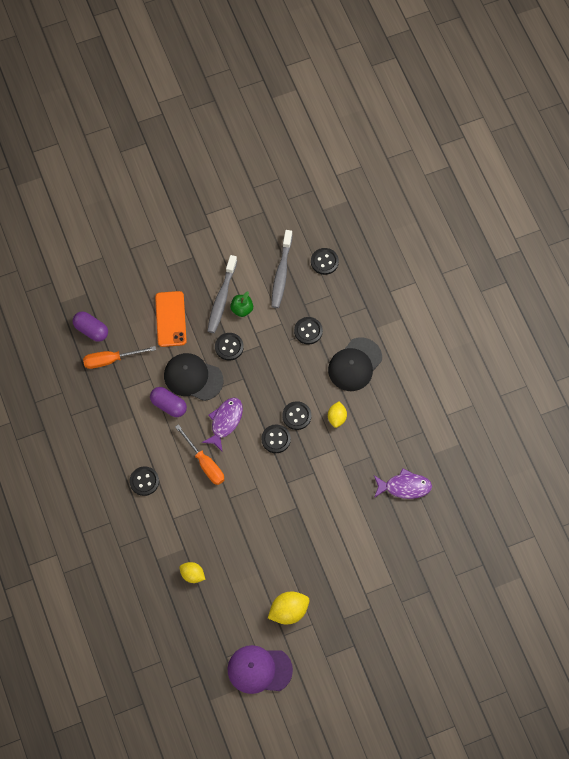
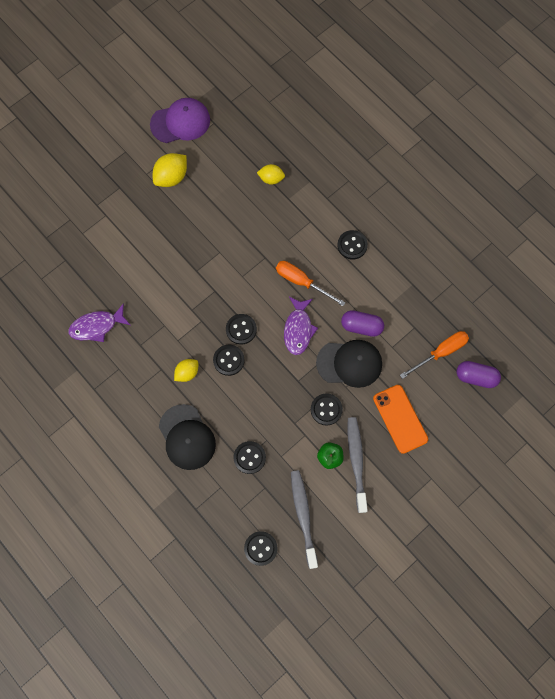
camera: 160 degrees right, 5 degrees up
(337, 418) = (187, 373): yellow lemon -> yellow lemon turned 60 degrees clockwise
(355, 364) = (187, 437): black cap -> black cap turned 135 degrees clockwise

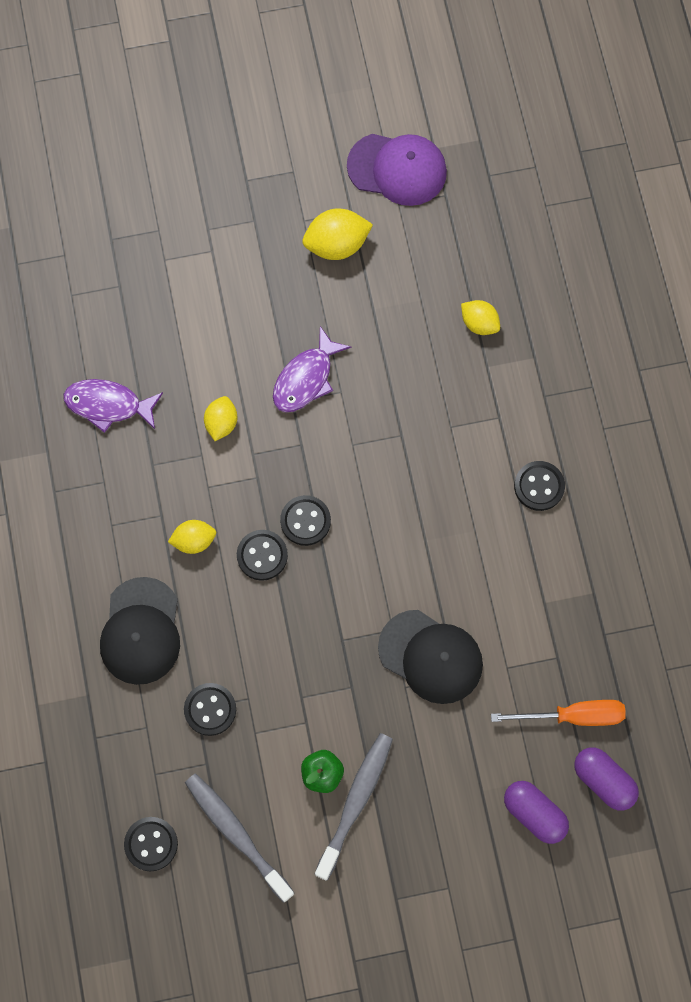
camera: 30 degrees right, 0 degrees up
(165, 303) = (221, 423): none -> yellow lemon
(298, 329) = (387, 566): purple fish -> purple fish (306, 378)
(301, 282) = (433, 500): orange screwdriver -> none
(303, 515) = (236, 834): grey toothbrush -> grey toothbrush turned 60 degrees counterclockwise
(326, 409) = (357, 704): black button -> none
(361, 326) = (480, 613): purple capsule -> purple capsule (534, 814)
(400, 419) = (455, 777): orange phone -> none

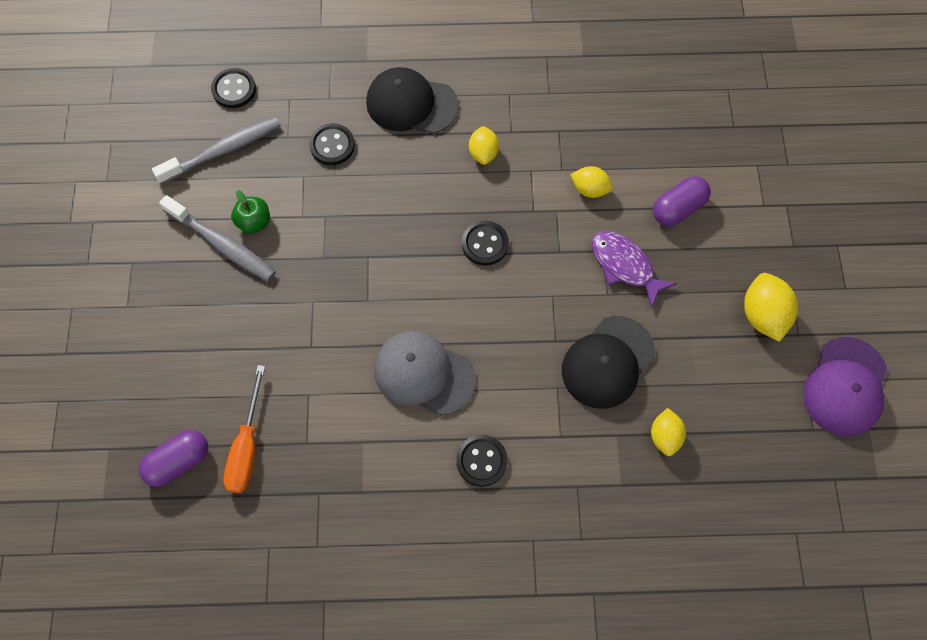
camera: 100 degrees right, 5 degrees down
(108, 405) = (619, 104): purple fish -> none
(262, 555) = (459, 204): black button -> none
(431, 656) = (335, 329): black cap -> black cap (608, 362)
(462, 557) = (424, 374): none -> grey cap
(479, 323) = (665, 436): yellow lemon -> yellow lemon turned 45 degrees counterclockwise
(534, 814) = (167, 392): purple capsule -> purple capsule (678, 208)

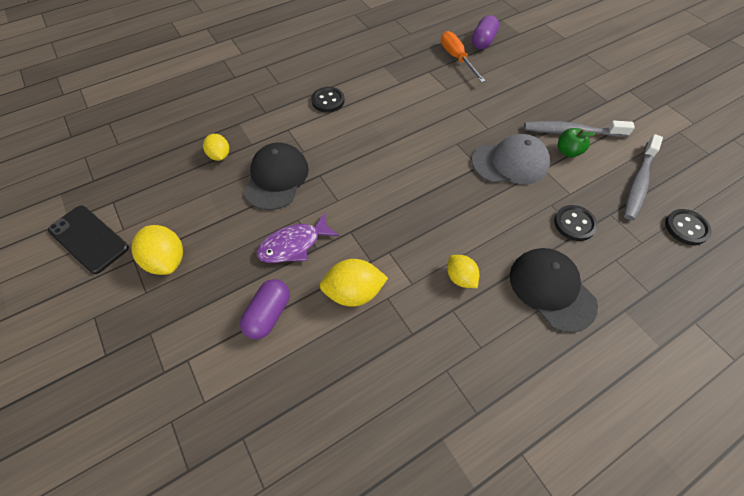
camera: 150 degrees right, 10 degrees down
(411, 104) = (551, 289): black cap -> black cap turned 105 degrees counterclockwise
(424, 374) = (391, 123): grey cap -> grey cap (510, 163)
(485, 244) = (408, 210): black button -> none
(590, 189) = (354, 292): yellow lemon -> yellow lemon, size x1.55
(624, 266) = (294, 245): purple fish -> purple fish turned 135 degrees clockwise
(845, 387) = (89, 239): purple cap -> black phone

